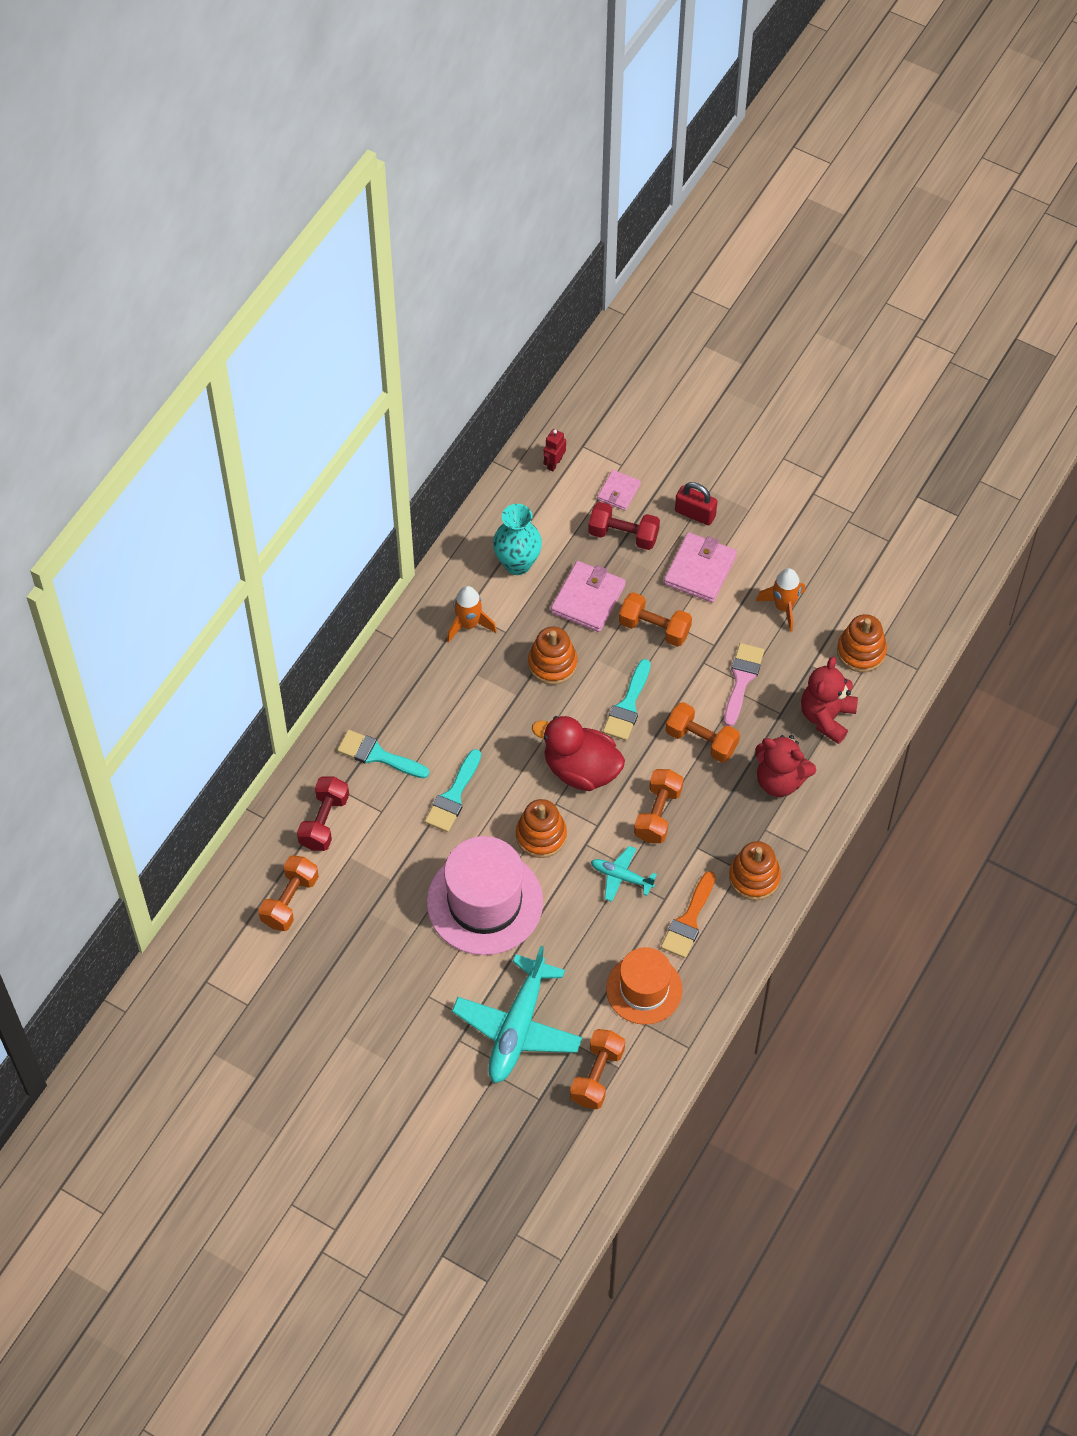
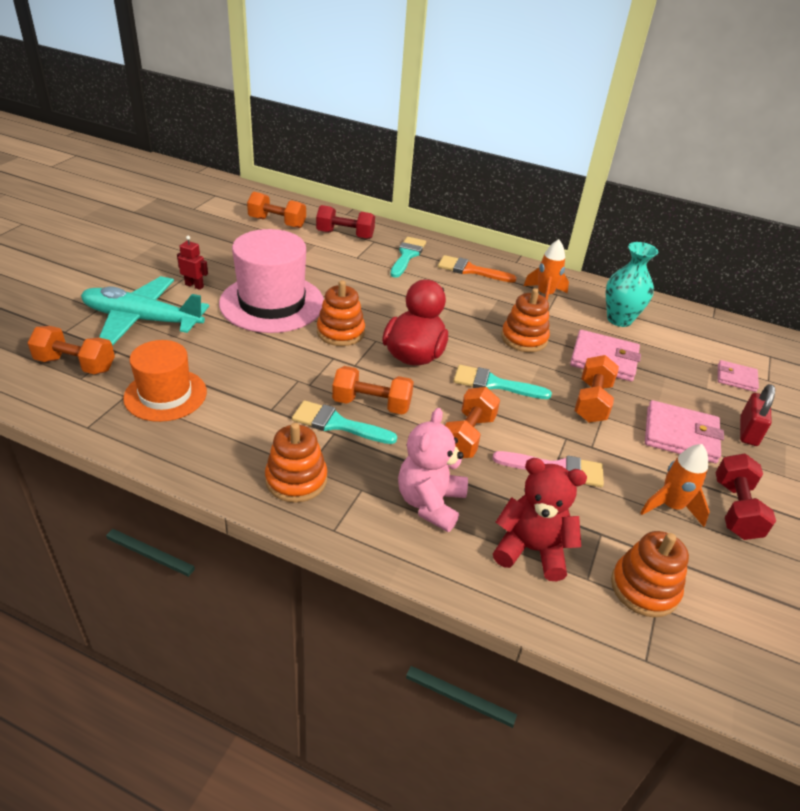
camera: 80 degrees right, 20 degrees down
(453, 796) = (375, 288): turquoise brush -> turquoise brush (337, 424)
(554, 463) = (738, 339): red robot -> red robot (194, 286)
(621, 877) = (297, 380): turquoise plane -> none
(623, 535) = (689, 381): red dumbbell -> red dumbbell (735, 509)
(688, 920) = (243, 426): orange brush -> orange brush (470, 270)
(780, 780) = (430, 503): red teddy bear -> pink teddy bear

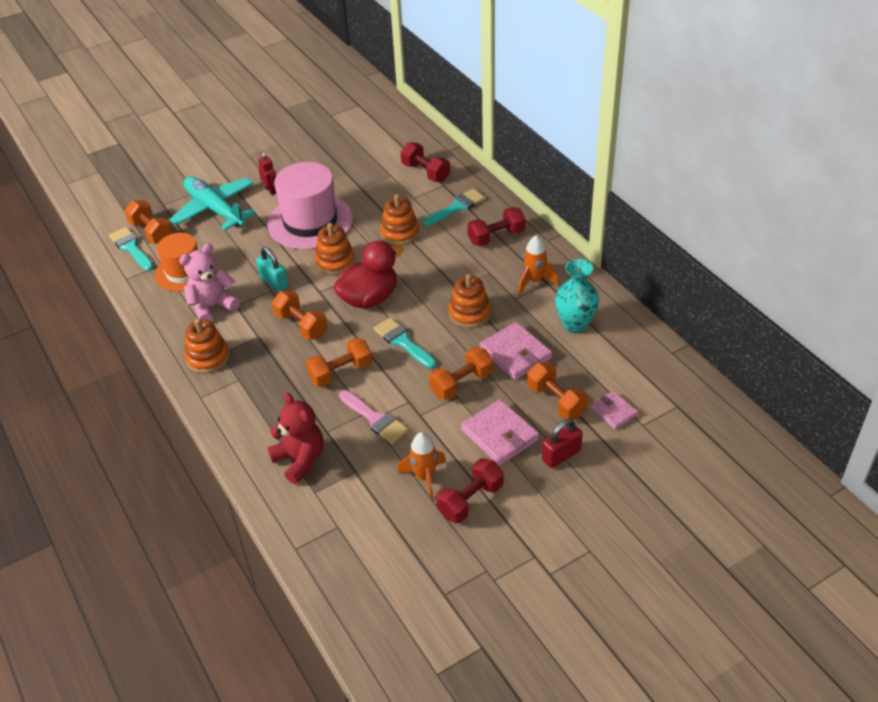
camera: 40 degrees right, 5 degrees up
(277, 222) = (382, 146): orange dumbbell -> orange dumbbell (556, 401)
(292, 371) = (274, 282): none -> turquoise padlock
(337, 424) = (266, 331): turquoise brush -> turquoise brush (131, 248)
(430, 503) = (270, 405): pink teddy bear -> pink teddy bear (212, 307)
(470, 270) = (496, 237): orange brush -> red dumbbell
(644, 588) = (343, 514): orange stacking toy -> orange stacking toy (400, 233)

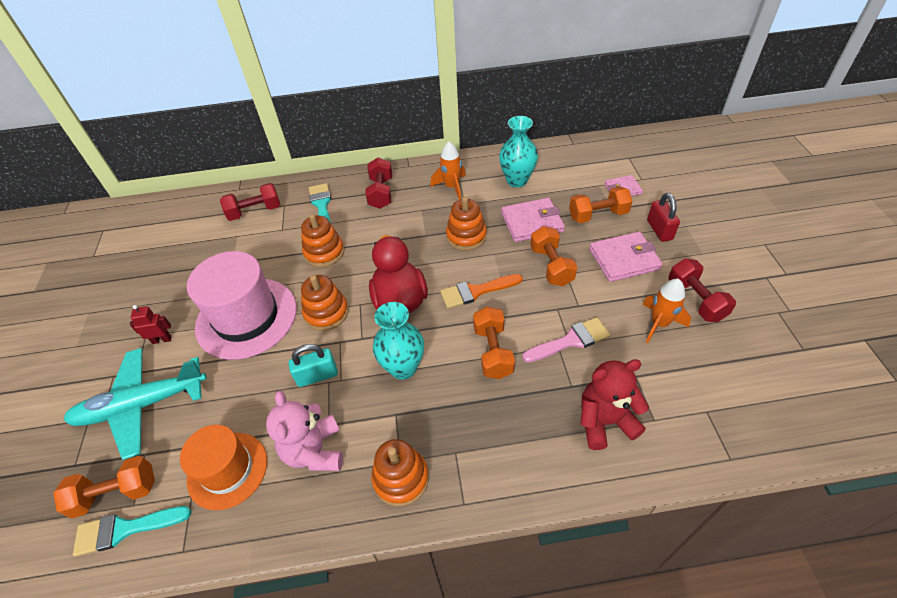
camera: 65 degrees left, 5 degrees up
(301, 325) = (403, 367): orange dumbbell -> turquoise vase
(402, 342) = (476, 291): turquoise brush -> orange brush

